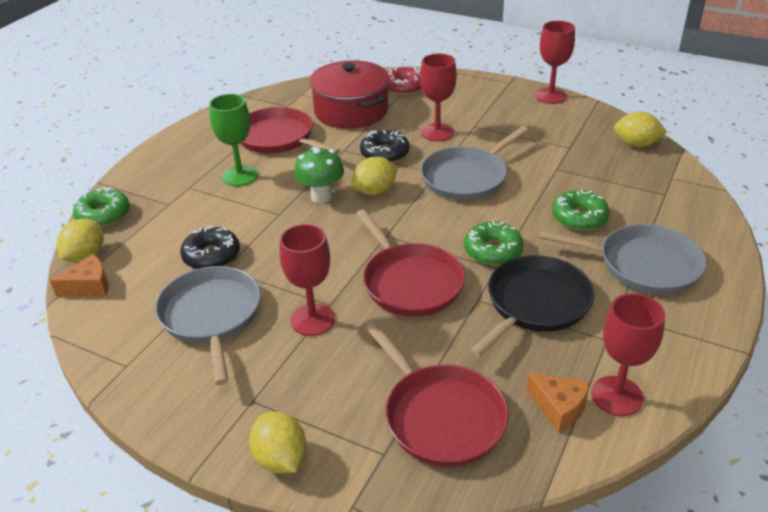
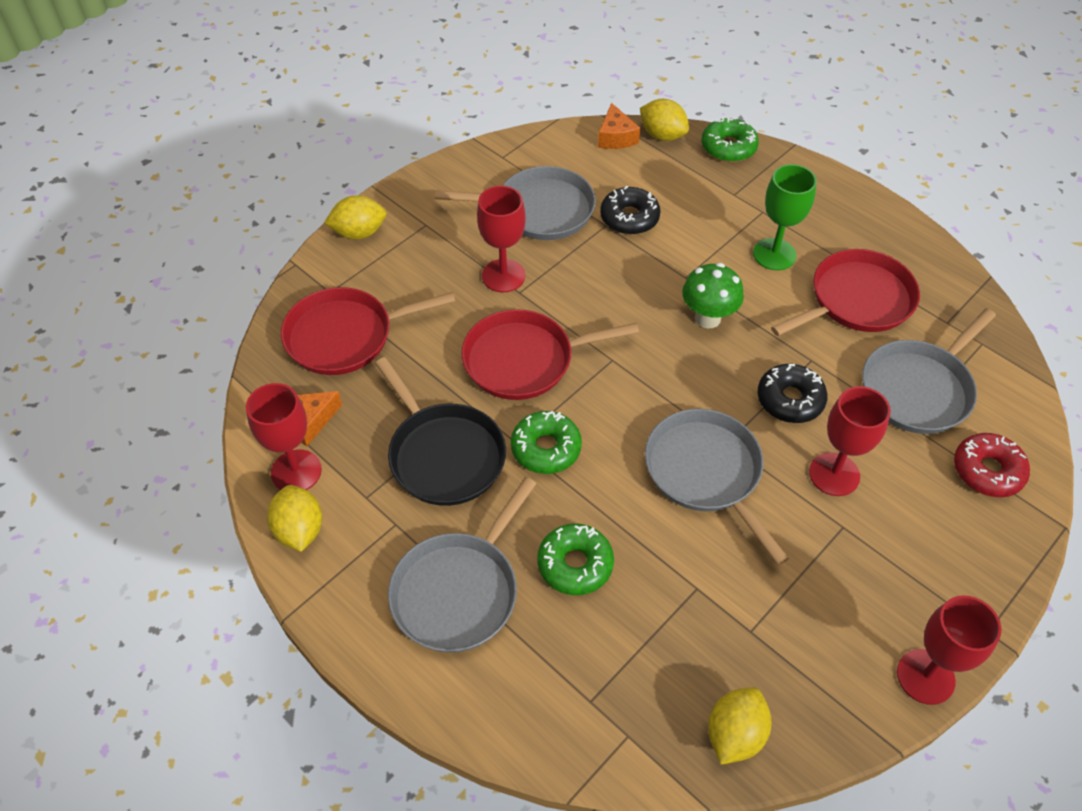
camera: 105 degrees right, 15 degrees up
(351, 111) = (918, 389): red pot -> grey pan
(375, 191) = (704, 369): yellow lemon -> yellow lemon (299, 530)

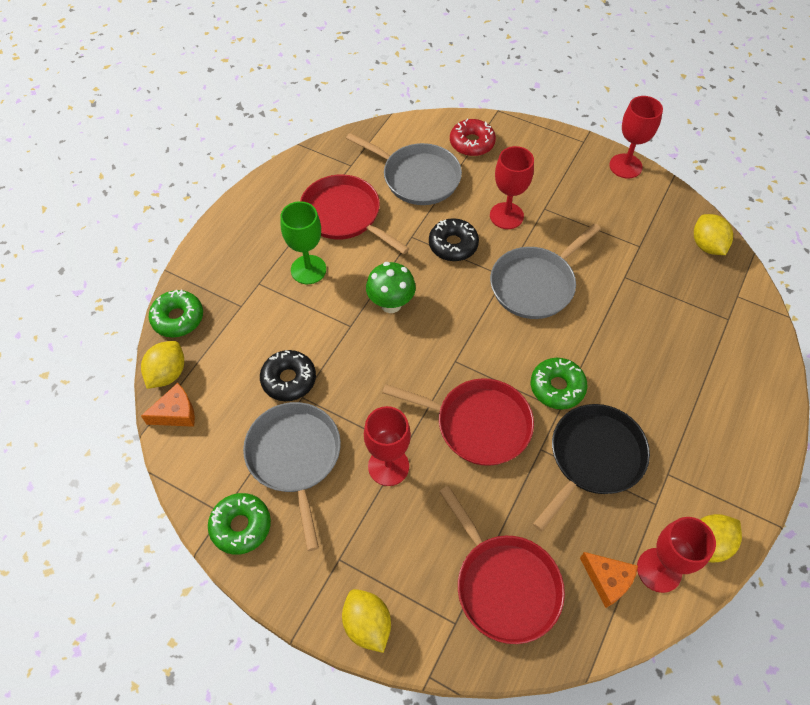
camera: 105 degrees left, 5 degrees up
(458, 591) = (698, 413): grey pan -> none
(524, 360) = (478, 424): red pan -> red pan turned 45 degrees counterclockwise
(575, 564) = (642, 347): green donut -> green donut (241, 526)
(734, 734) = (707, 245): yellow lemon -> yellow lemon turned 60 degrees clockwise

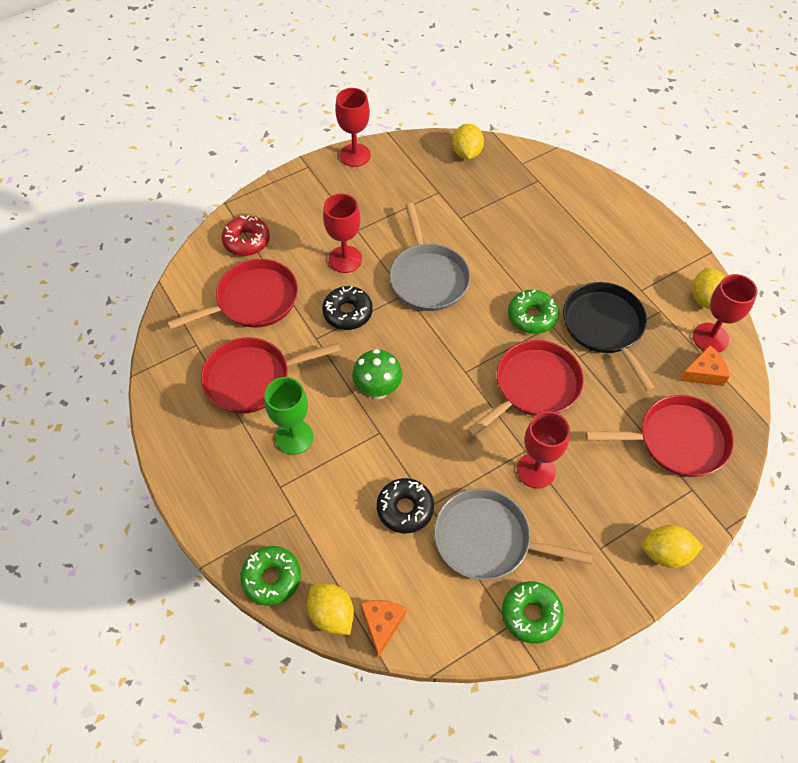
camera: 60 degrees left, 0 degrees up
(417, 177) = (253, 300): grey pan -> red pan
(707, 245) = (466, 153): yellow lemon -> yellow lemon turned 75 degrees clockwise

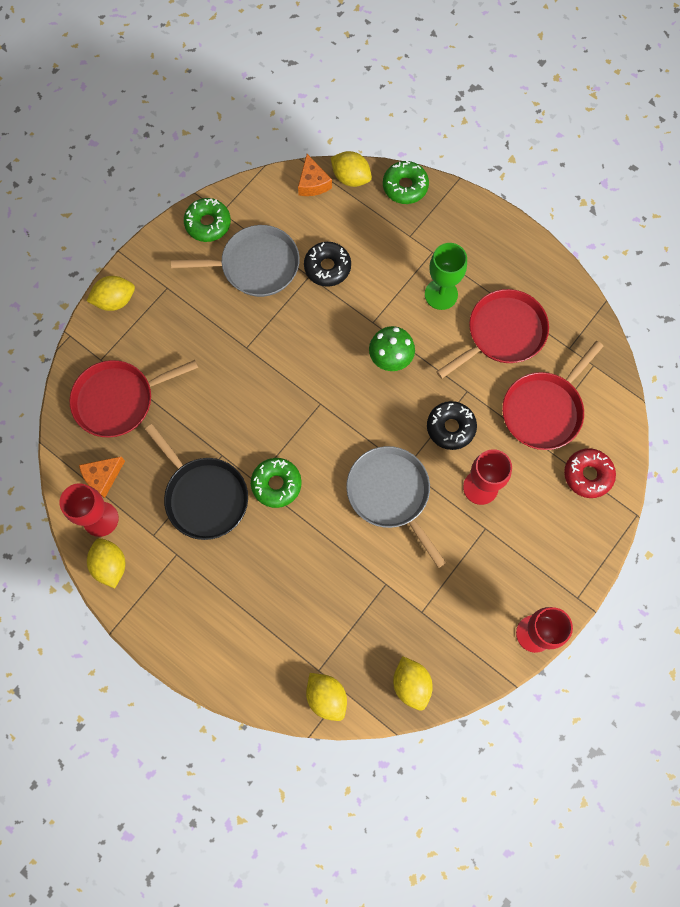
camera: 160 degrees right, 15 degrees up
(534, 386) = (255, 410): red pan -> none
(536, 470) = (232, 333): red goblet -> none
(537, 163) = (326, 697): none -> yellow lemon

